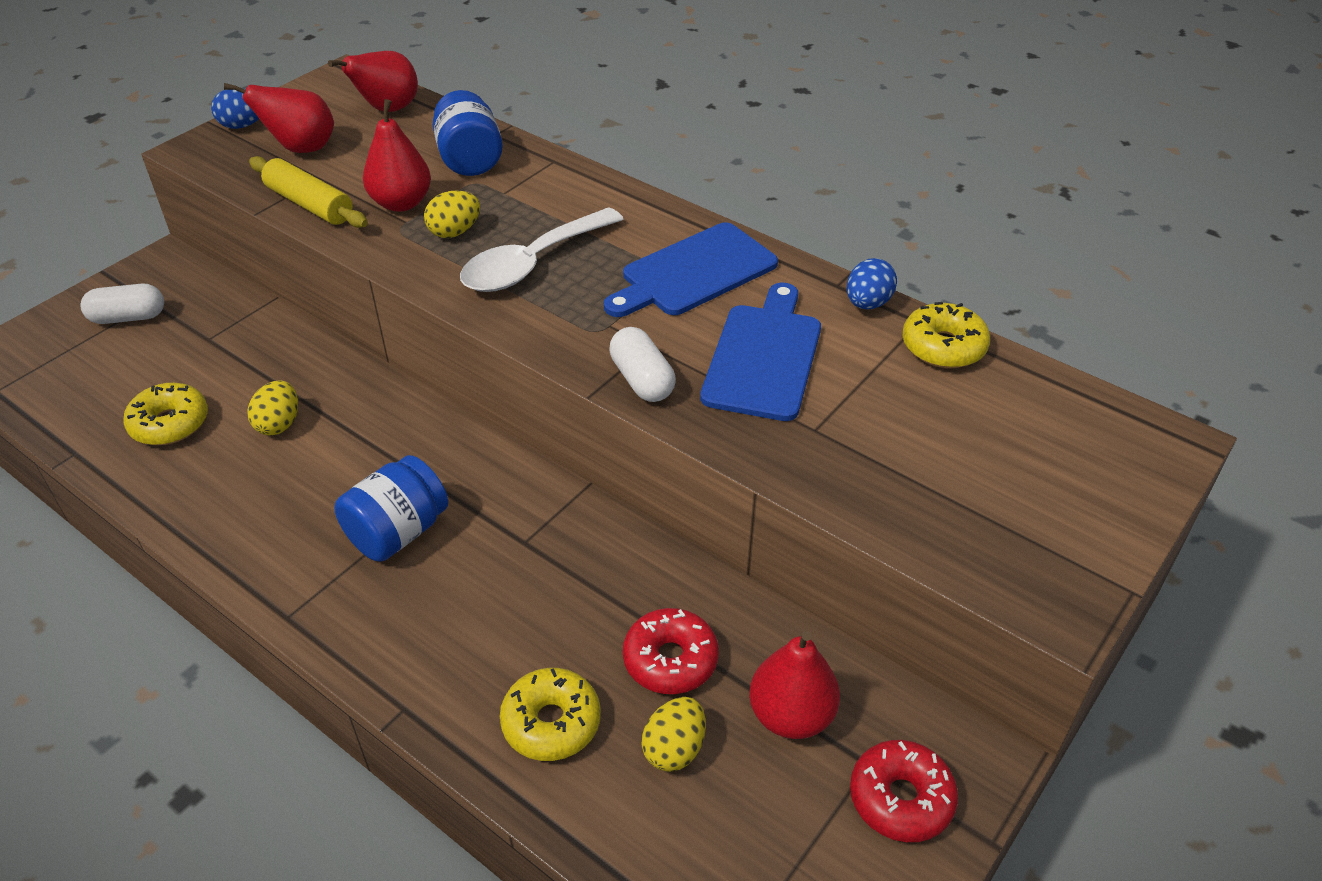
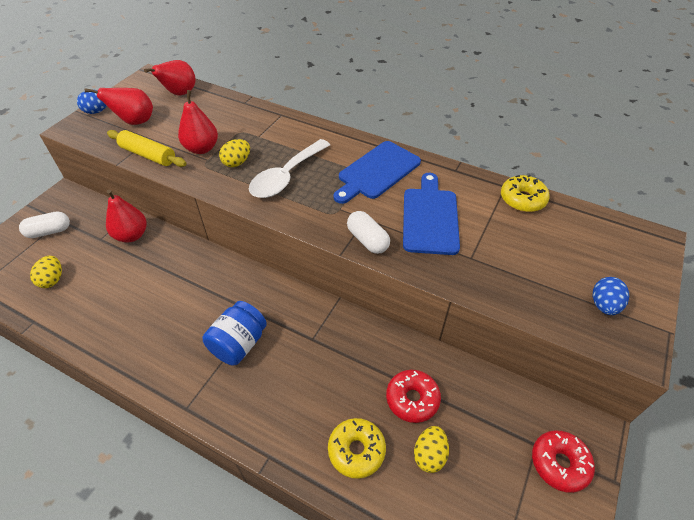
camera: 10 degrees left, 5 degrees up
(170, 424) = (88, 295): yellow donut -> none
(279, 424) = (154, 286): yellow egg -> yellow egg (52, 279)
(470, 159) = (234, 118): blue jar -> none
(791, 715) = (486, 422): red pear -> red pear (132, 235)
(867, 303) = (475, 179): blue egg -> blue egg (604, 305)

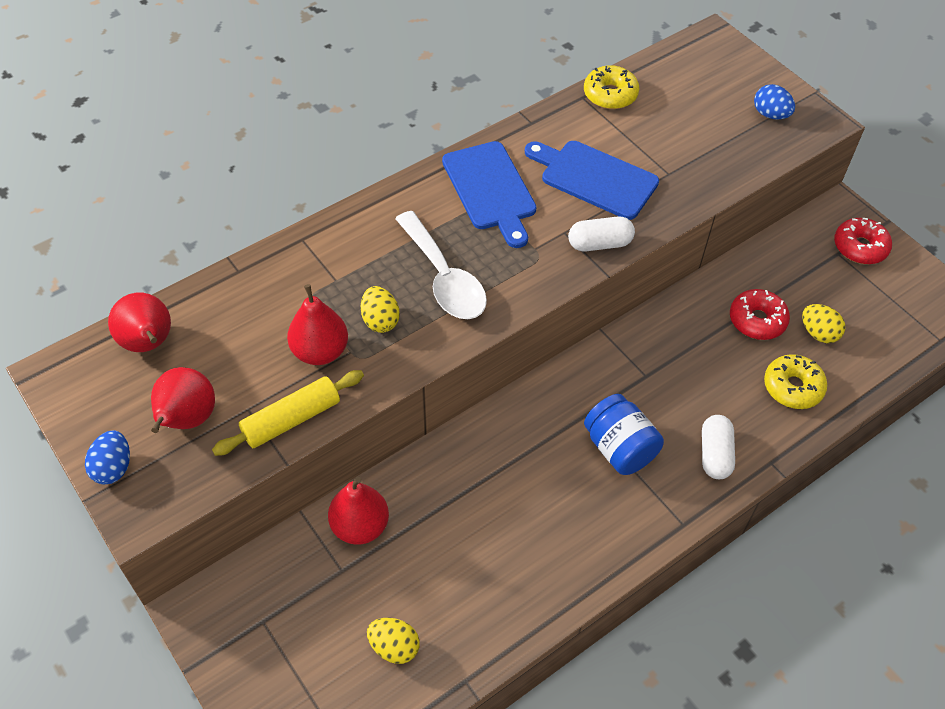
camera: 65 degrees left, 5 degrees up
(49, 231) = (280, 641): white capsule -> white capsule (715, 454)

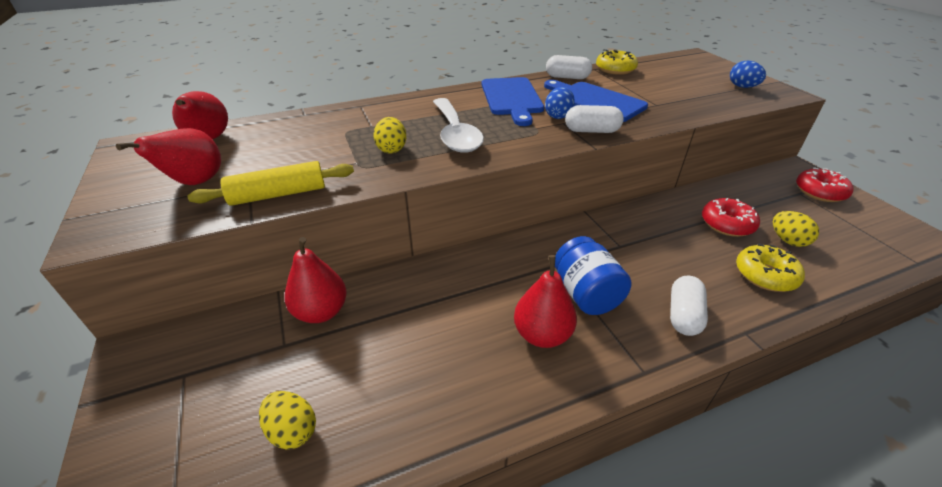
camera: 15 degrees right, 15 degrees down
(113, 468) = (109, 202): blue egg -> blue egg (558, 116)
(320, 351) = (332, 159): red pear -> red pear (542, 334)
(550, 126) = (567, 77): none -> white capsule

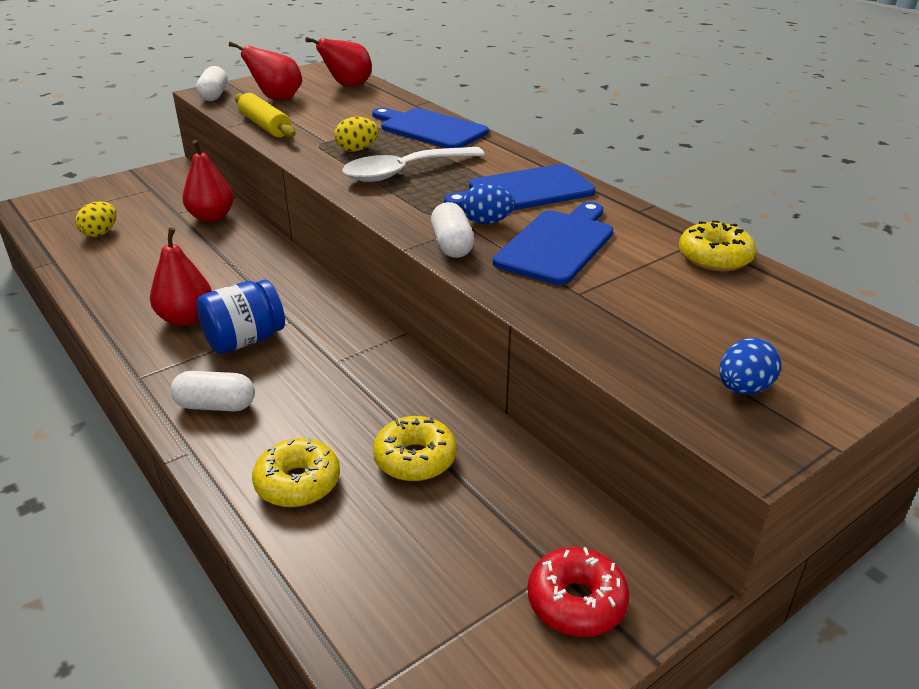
camera: 75 degrees right, 5 degrees down
(369, 114) = (430, 129): none -> blue cutting board
(567, 77) = (637, 221): white capsule -> white capsule (214, 95)
(727, 224) = (415, 459): red donut -> yellow donut
(787, 240) = (389, 521): yellow egg -> none

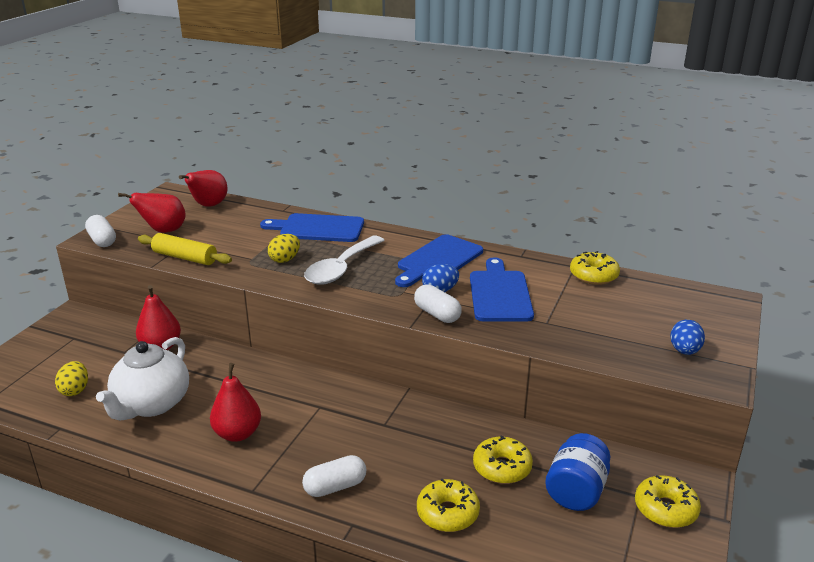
camera: 30 degrees left, 5 degrees down
(145, 266) = (151, 404): none -> white teapot
(245, 340) = (302, 433): blue jar -> blue jar (576, 491)
(576, 602) = (665, 509): red donut -> yellow donut

